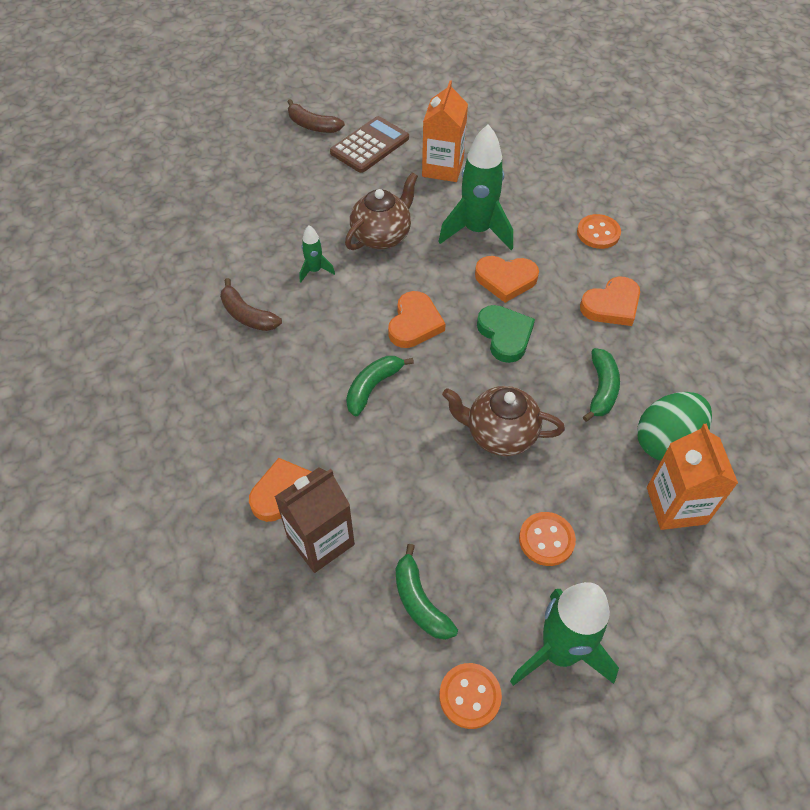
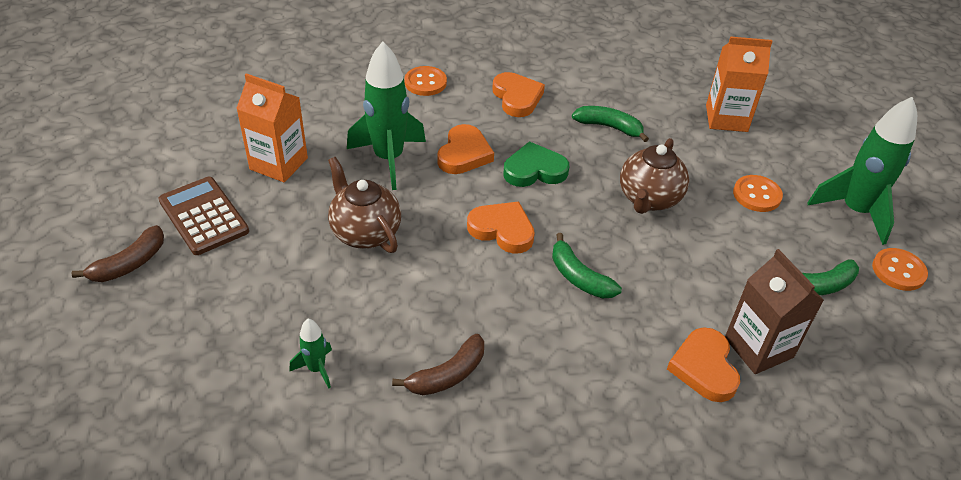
camera: 80 degrees left, 10 degrees down
(315, 270) = (397, 300): green rocket -> green rocket (316, 369)
(666, 441) = (667, 107): green egg -> none

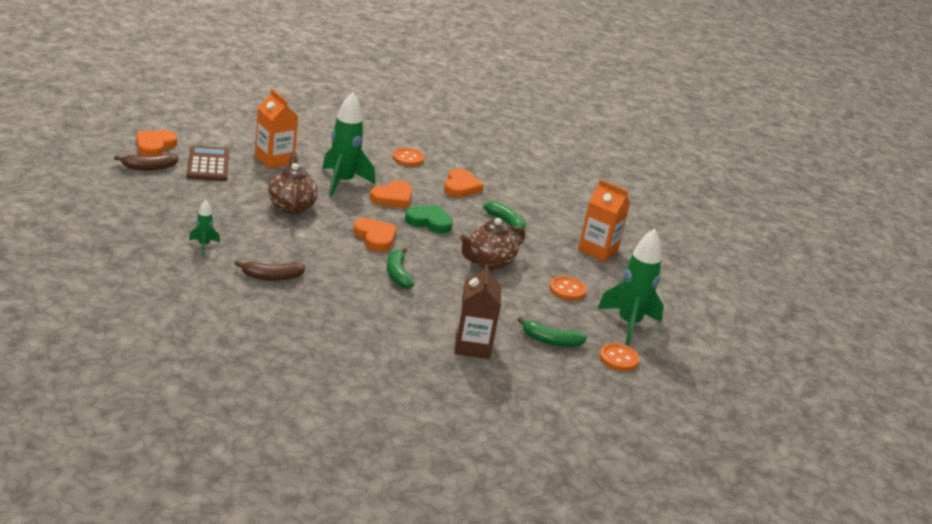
camera: 25 degrees right, 15 degrees down
(704, 368) = (426, 338): orange heart -> orange heart (154, 146)

